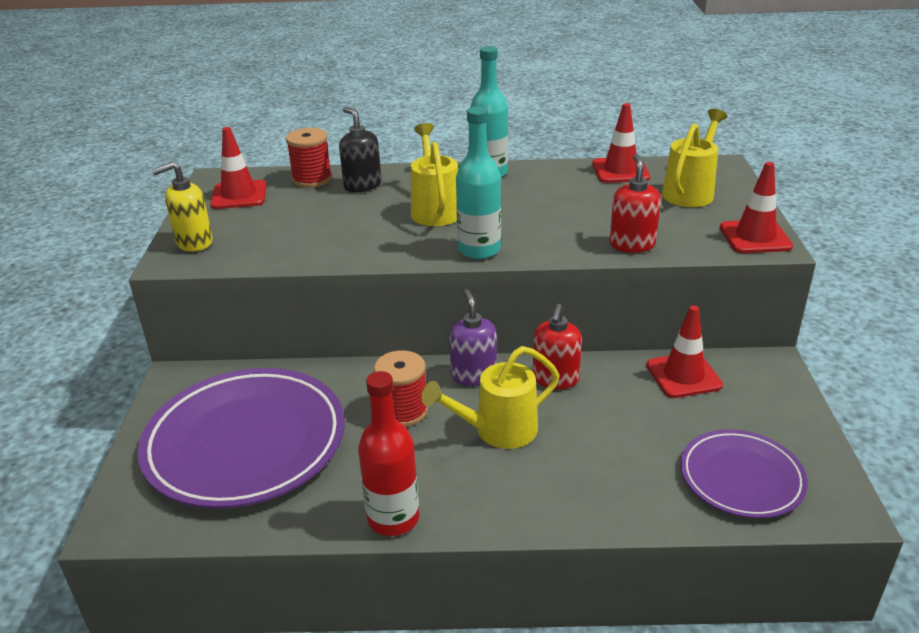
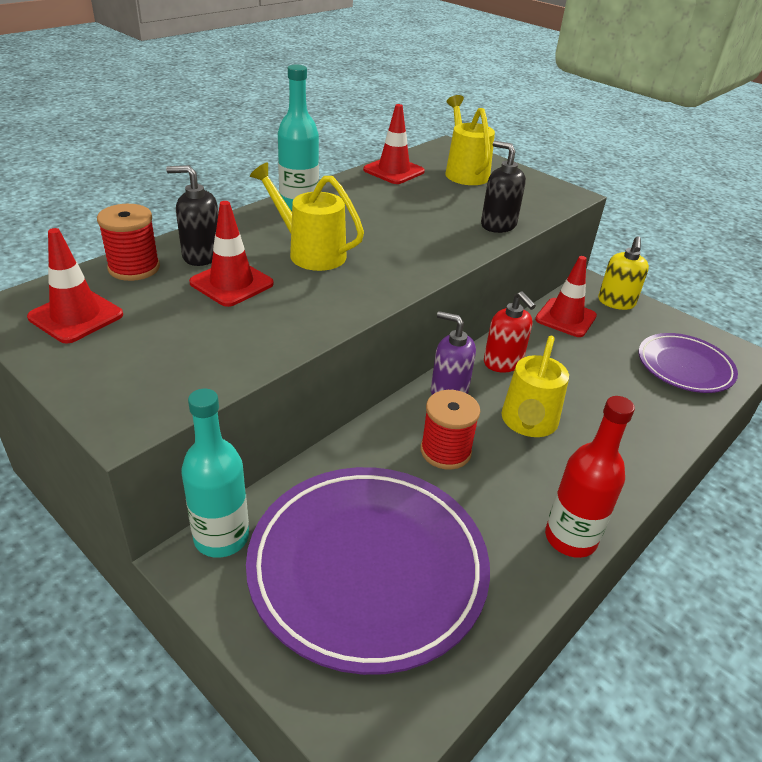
camera: 50 degrees left, 5 degrees up
(194, 242) = (117, 389): yellow soap dispenser -> yellow soap dispenser (616, 302)
(479, 250) = (407, 273): turquoise bottle -> turquoise bottle (221, 537)
(632, 244) = (498, 225): red soap dispenser -> black soap dispenser
(755, 237) = (553, 192): red traffic cone -> red traffic cone (231, 283)

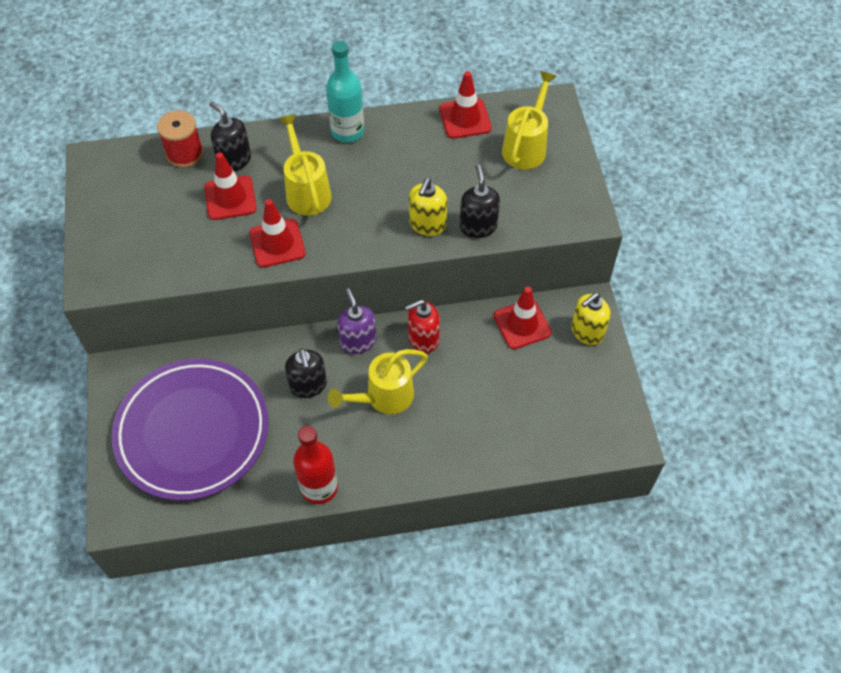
camera: 40 degrees right, 20 degrees up
(76, 316) = (123, 184): red traffic cone -> red traffic cone (277, 243)
(221, 537) = (137, 366): turquoise bottle -> none
(445, 451) = (308, 385): red spool -> black soap dispenser
(455, 237) = (427, 224): none -> yellow soap dispenser
(503, 363) = (423, 339): red soap dispenser -> red soap dispenser turned 60 degrees clockwise
(684, 367) = (561, 422): purple plate -> none

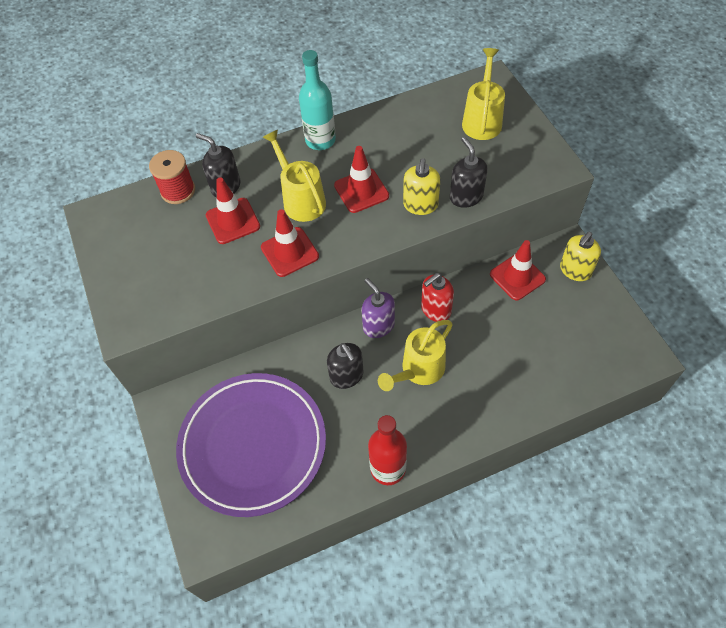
camera: 10 degrees left, 0 degrees up
(465, 119) = (420, 108): red traffic cone -> red traffic cone (361, 191)

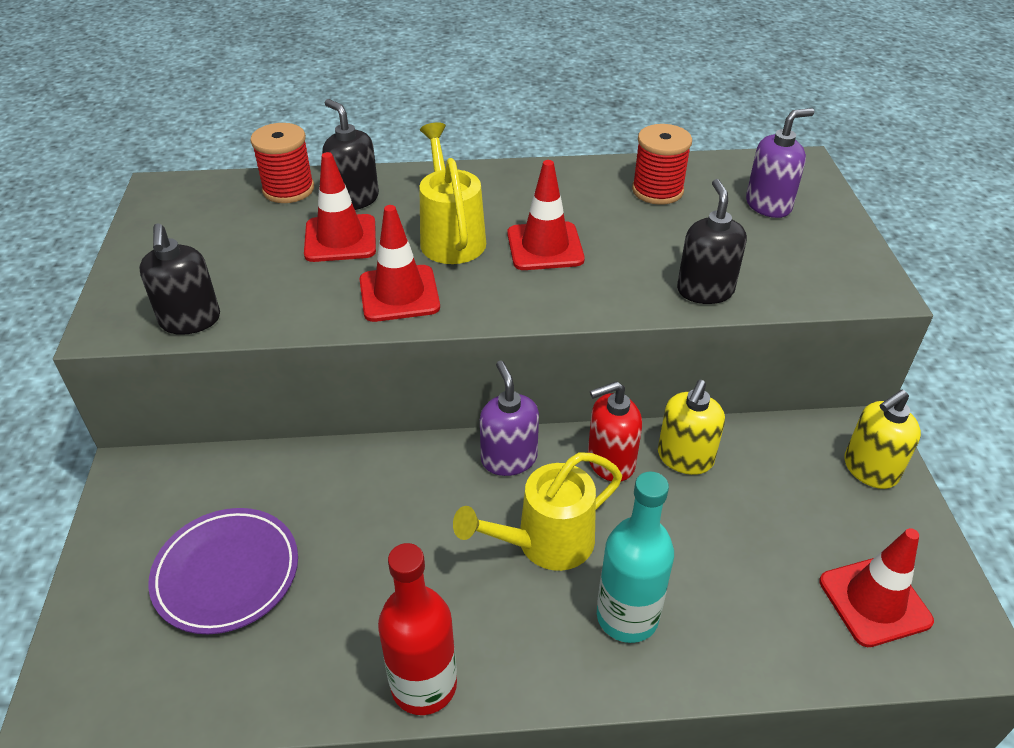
camera: 15 degrees right, 15 degrees down
(253, 445) = (226, 573): purple plate -> purple plate, size x0.56
(320, 140) = (515, 178): turquoise bottle -> turquoise bottle (627, 616)
(347, 376) = (425, 516): black soap dispenser -> black soap dispenser (190, 321)
(412, 126) = (657, 190): none -> red spool
(420, 205) = (627, 284): yellow soap dispenser -> yellow soap dispenser (685, 458)
(482, 120) = (768, 205): yellow watering can -> purple soap dispenser
(517, 277) = (765, 452): red traffic cone -> red traffic cone (874, 601)

